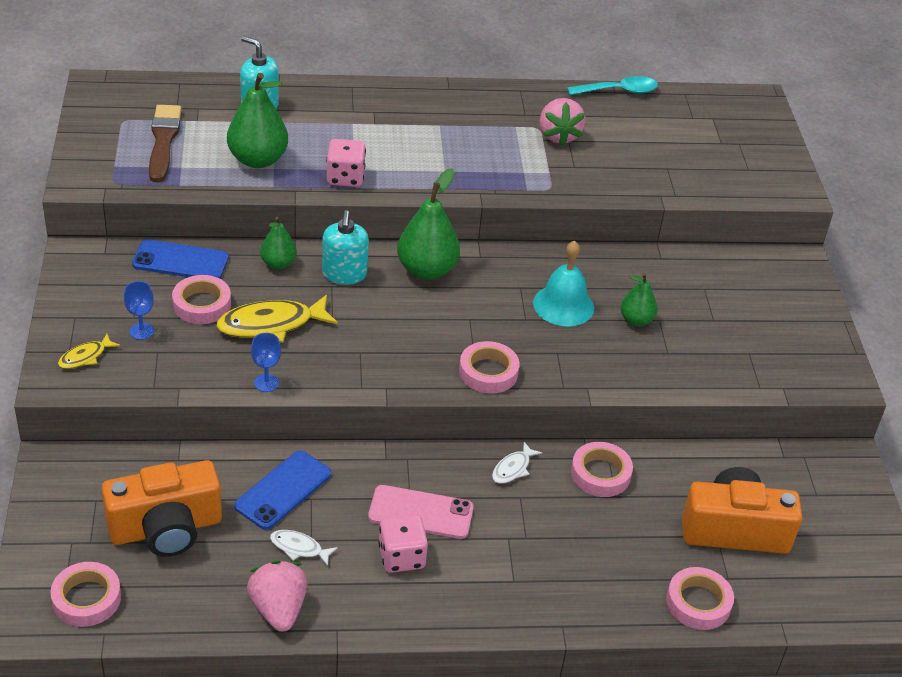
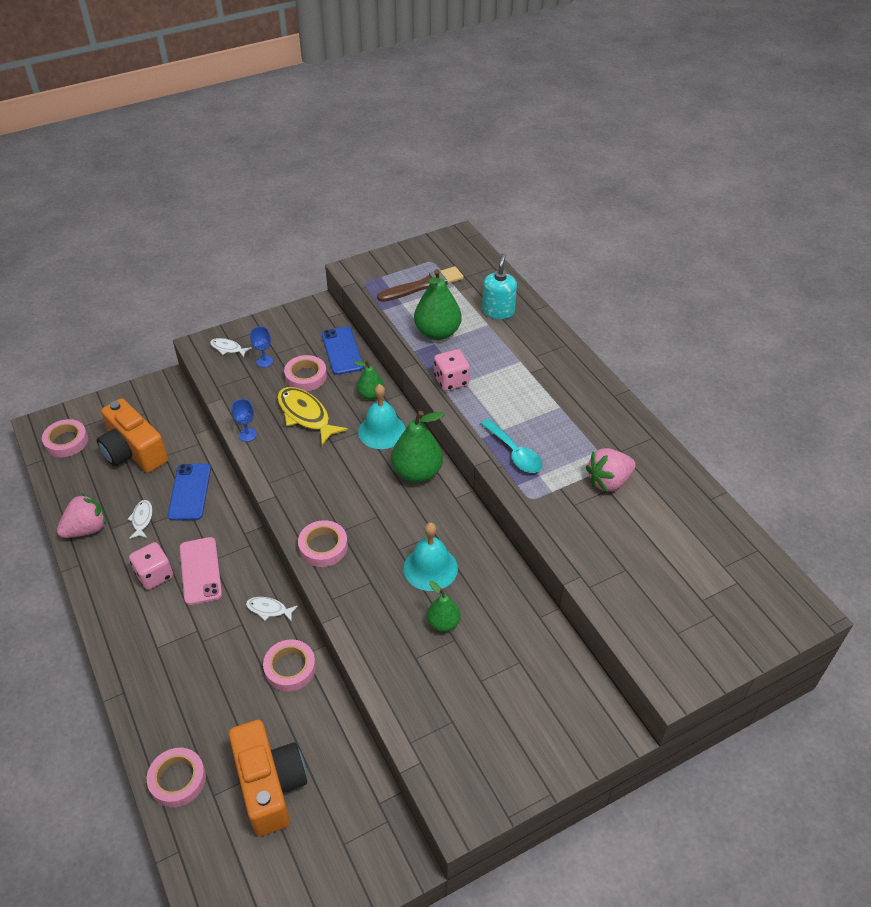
camera: 70 degrees right, 5 degrees up
(85, 357) = (228, 348): yellow fish -> white fish
(283, 490) = (190, 492): blue phone -> blue phone turned 75 degrees clockwise
(344, 274) = (382, 431): turquoise soap dispenser -> turquoise bell
(619, 91) = (713, 501): turquoise spoon -> turquoise spoon (514, 453)

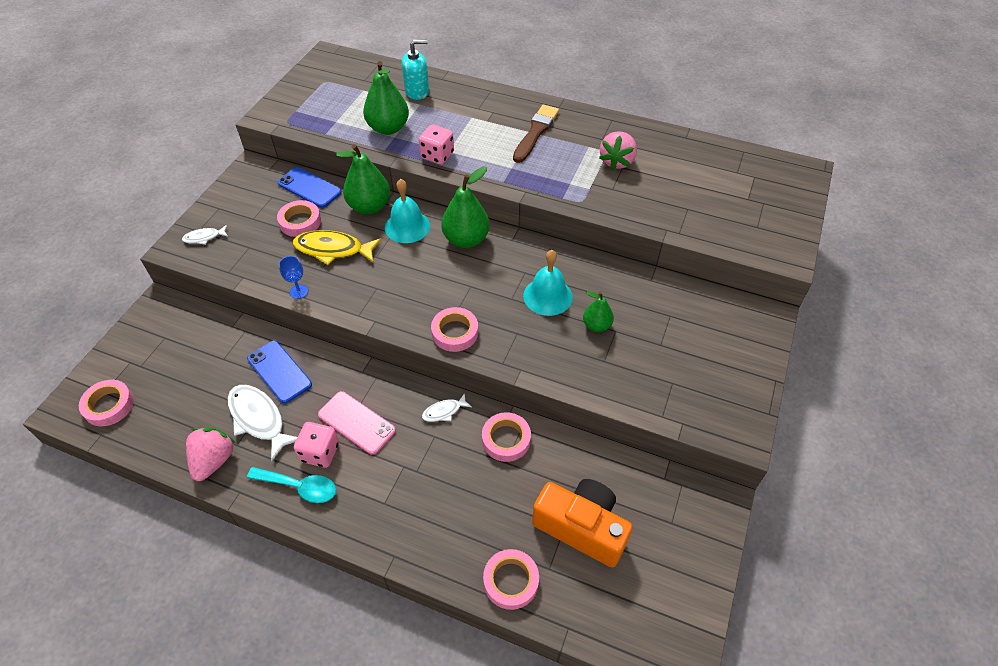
camera: 40 degrees left, 5 degrees up
(134, 451) = (189, 373): orange camera -> none
(142, 519) = (259, 419): white fish -> white fish, size x1.92
(264, 361) = (250, 230): blue goblet -> none
(370, 395) = (369, 206): green pear -> green pear, size x1.73
(423, 285) = (338, 101): brown brush -> brown brush (535, 132)
(498, 311) = (417, 92): turquoise soap dispenser -> turquoise soap dispenser turned 105 degrees clockwise
(514, 453) = (537, 178): turquoise spoon -> turquoise spoon (299, 487)

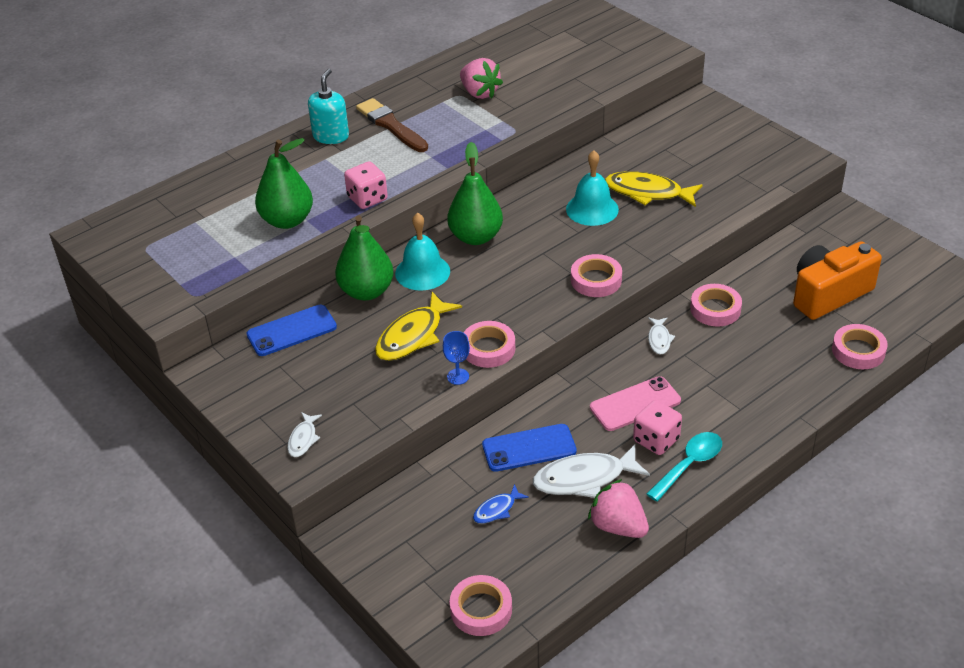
camera: 60 degrees left, 10 degrees down
(209, 377) = (497, 509): none -> blue fish
(300, 222) = (345, 351): pink tape -> pink tape (488, 348)
(417, 92) = (241, 183): turquoise soap dispenser -> turquoise soap dispenser (331, 136)
(596, 325) = (648, 192): green pear -> yellow fish

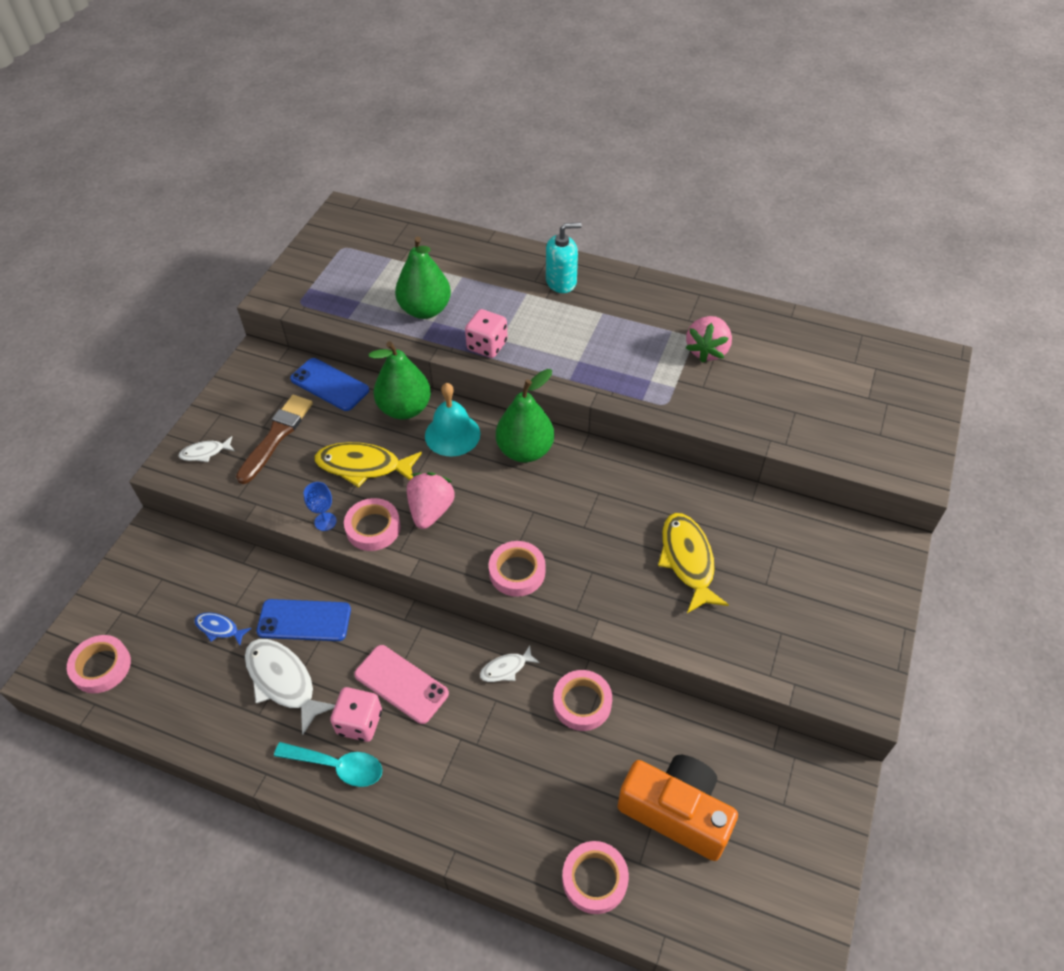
camera: 60 degrees right, 10 degrees up
(391, 126) = (606, 313): brown brush -> brown brush (276, 437)
(529, 448) = (304, 620): blue phone -> blue phone turned 45 degrees counterclockwise
(592, 209) = (627, 523): turquoise bell -> none
(618, 526) = (233, 734): pink strawberry -> pink strawberry (431, 511)

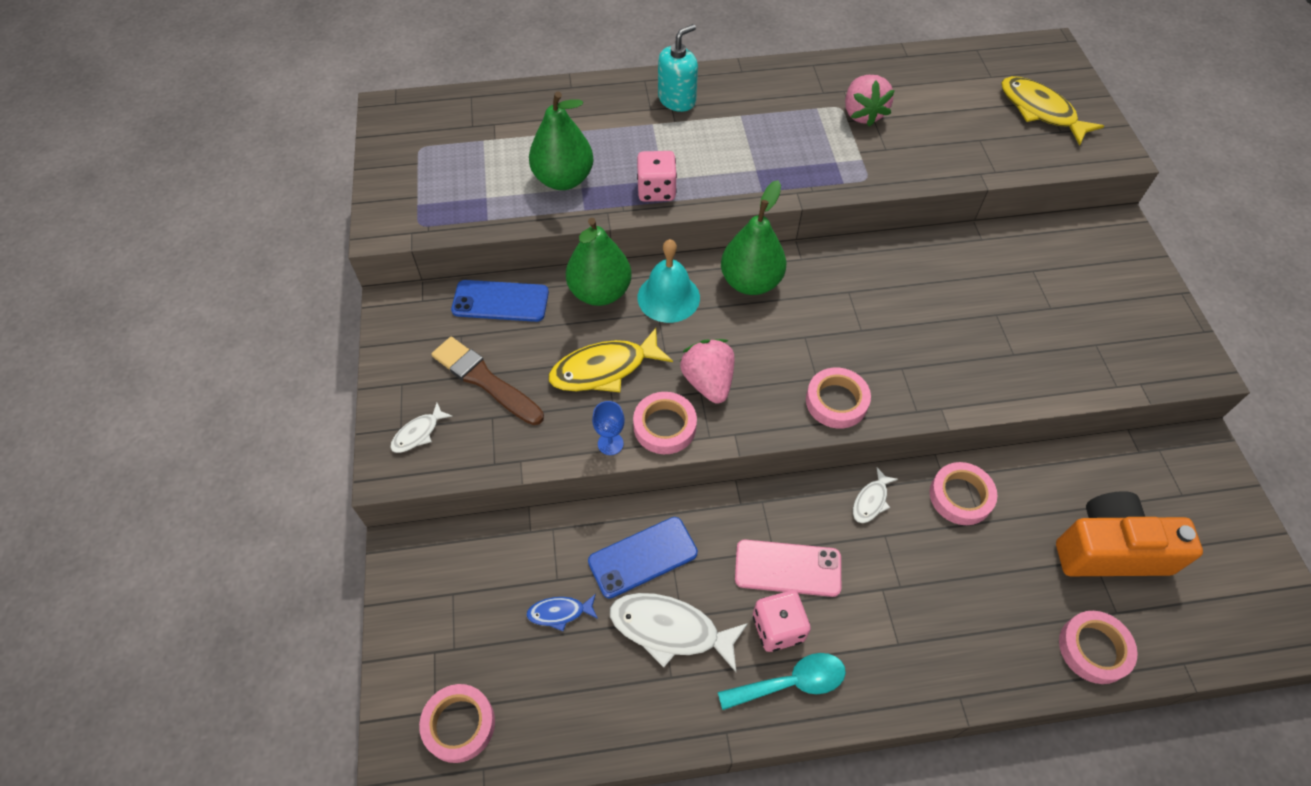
camera: 30 degrees left, 5 degrees up
(276, 437) = (485, 380): brown brush -> brown brush turned 45 degrees counterclockwise
(688, 560) = (973, 318): yellow fish -> yellow fish (1040, 111)

